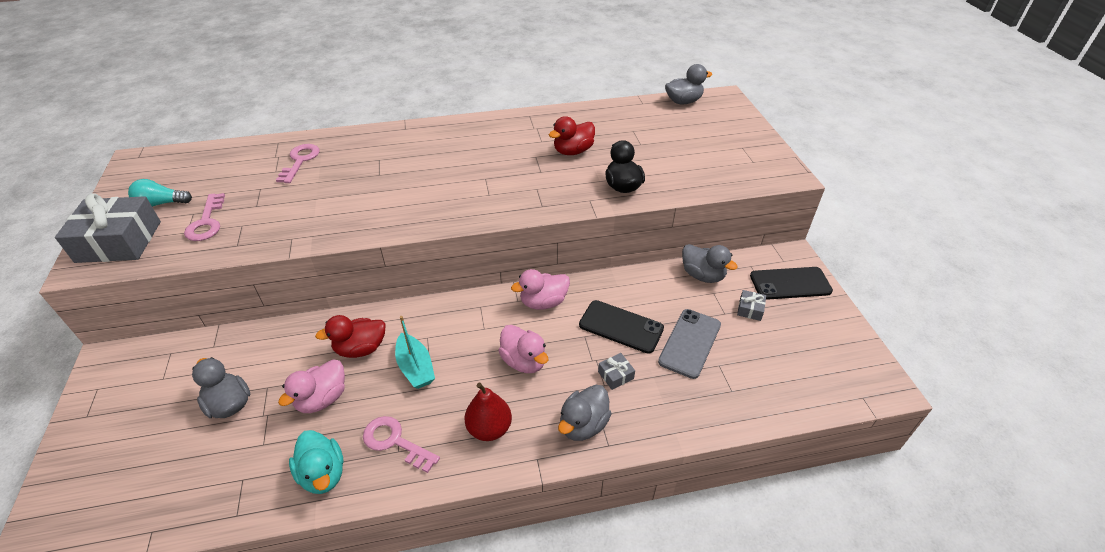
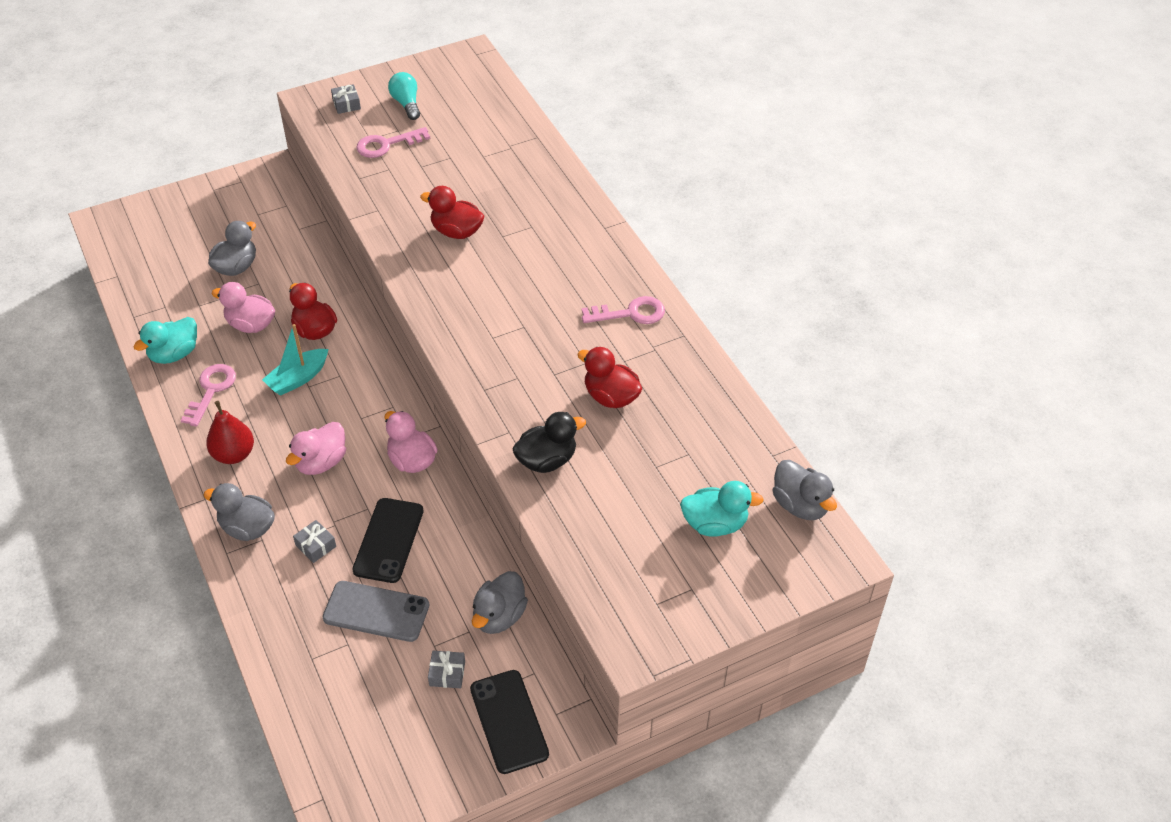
camera: 75 degrees right, 5 degrees up
(119, 241) = (346, 104): grey gift -> grey gift, size x0.42
(300, 161) = (507, 167): pink key -> pink key (630, 313)
(356, 196) = (456, 231): none -> red duck
(692, 131) = (715, 524): none -> turquoise duck

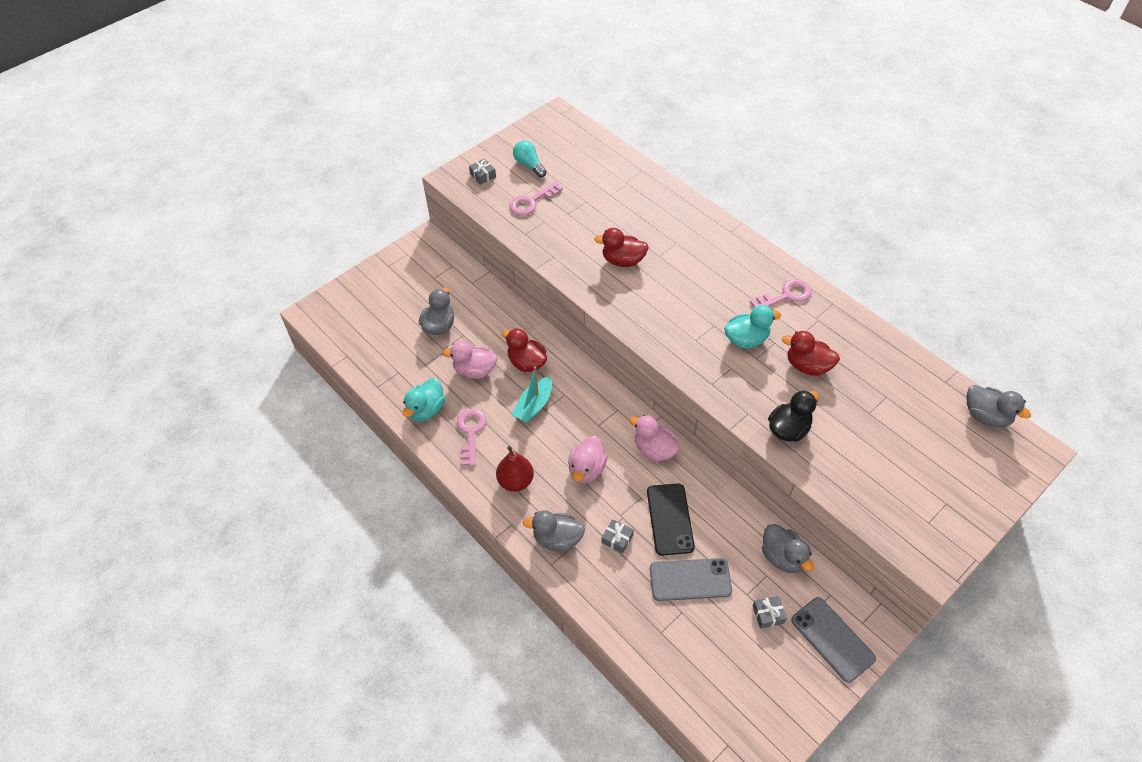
camera: 15 degrees left, 5 degrees up
(499, 616) = (782, 557): grey duck -> grey duck turned 45 degrees counterclockwise
(509, 721) = (832, 639): black phone -> grey phone
(715, 524) = (935, 447): turquoise duck -> turquoise duck (746, 339)

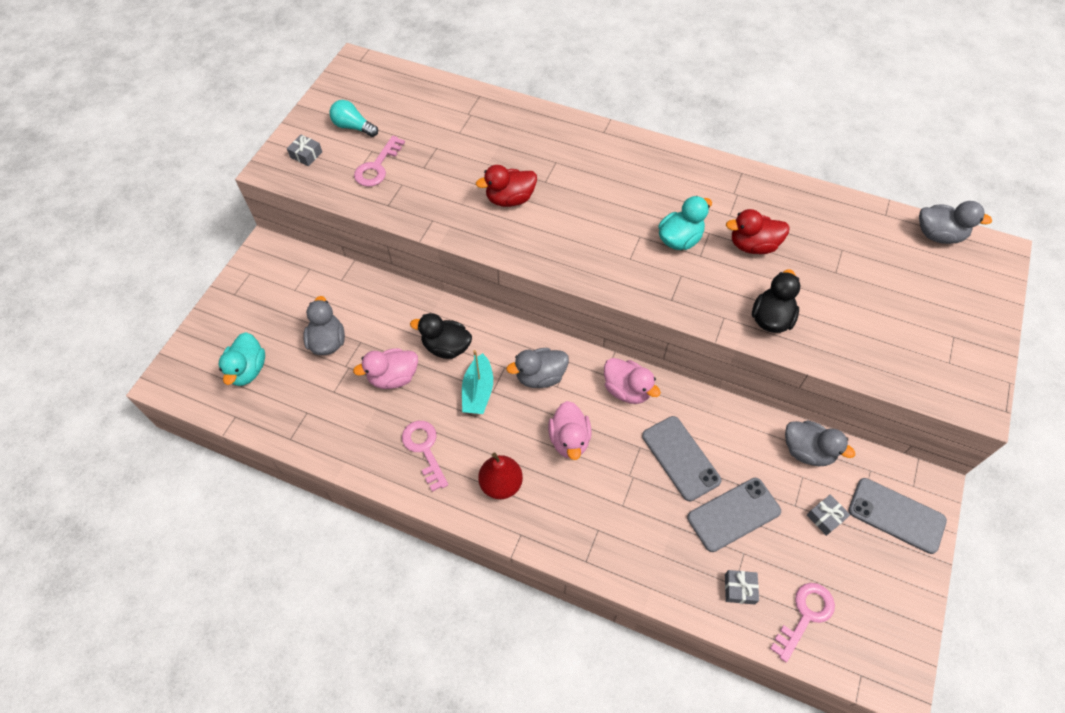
camera: 25 degrees left, 5 degrees up
(426, 410) = (360, 443): turquoise duck -> turquoise duck (248, 370)
(526, 363) = (446, 347): red duck -> black duck
(557, 539) = (578, 530): grey duck -> grey duck (540, 376)
(617, 539) = (639, 502): grey gift -> grey gift (739, 589)
(654, 449) = (627, 390): pink duck -> pink duck turned 150 degrees counterclockwise
(670, 519) = (680, 458): black phone -> grey phone
(786, 295) = (693, 180): pink key -> pink key (805, 615)

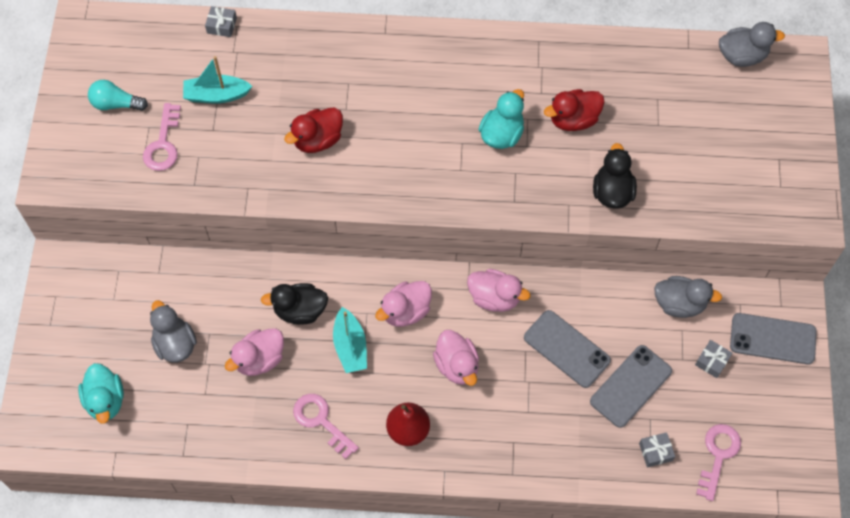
camera: 20 degrees left, 5 degrees up
(306, 155) = (79, 152): grey gift -> grey gift (222, 25)
(439, 142) = (216, 95): none -> turquoise boat
(540, 376) = (405, 311): grey duck -> pink duck

